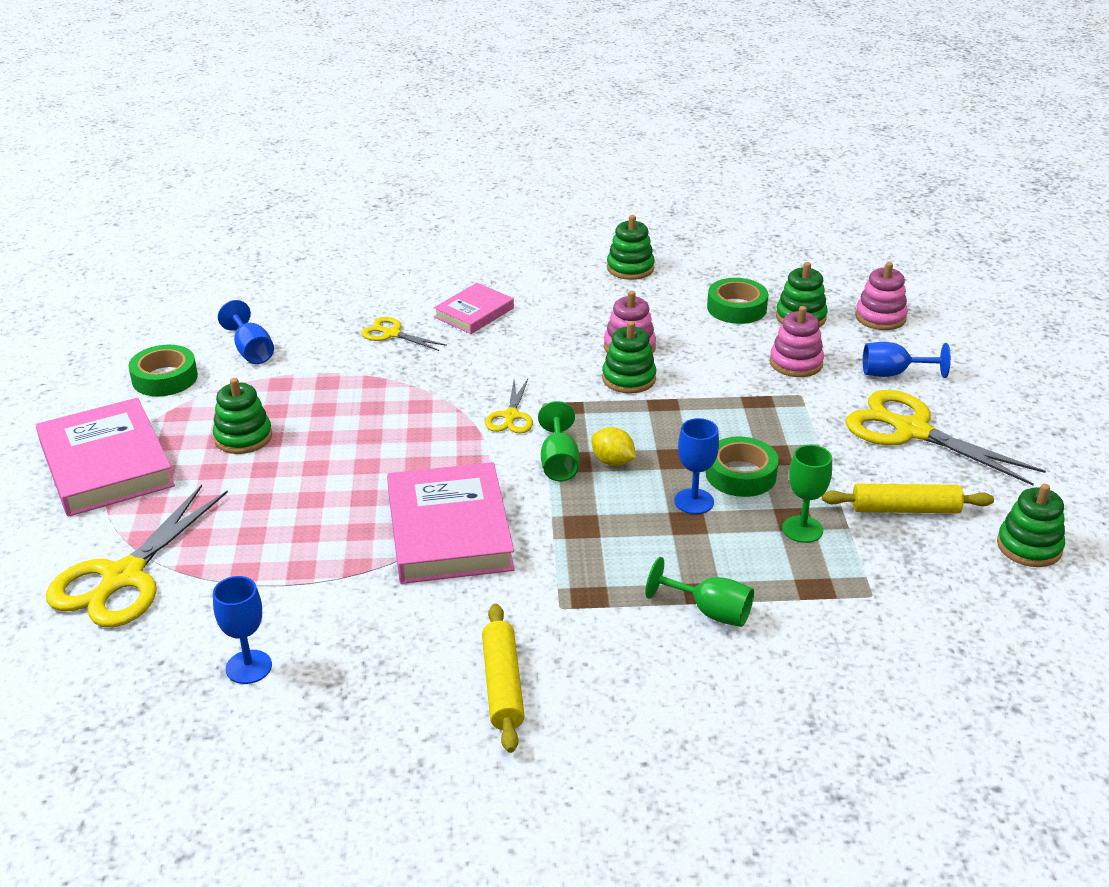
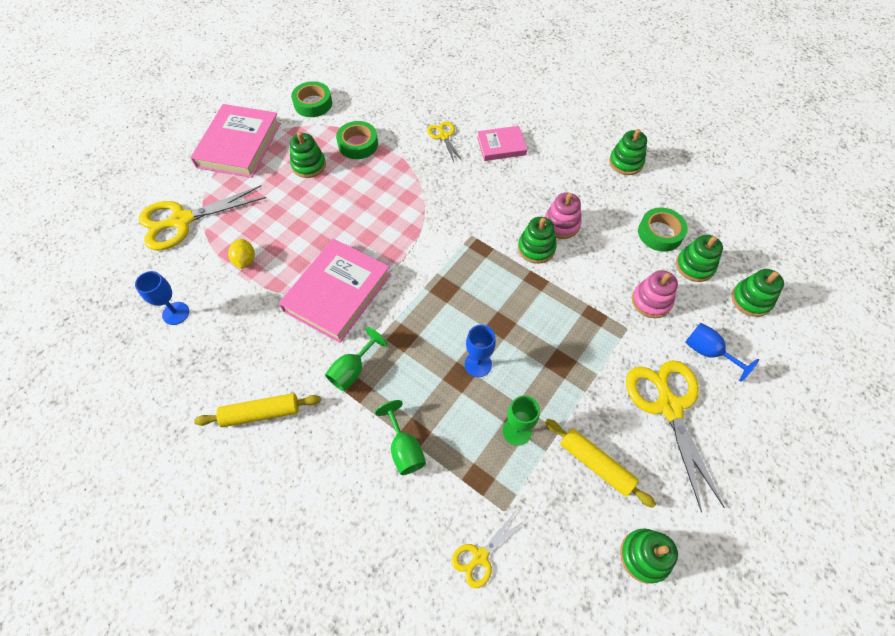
camera: 40 degrees right, 25 degrees up
(251, 351) = (367, 108): blue goblet -> none
(502, 685) = (261, 413): yellow rolling pin -> yellow rolling pin turned 45 degrees clockwise
(511, 416) = (445, 234): yellow scissors -> yellow scissors (480, 556)
(559, 462) = (436, 284): green goblet -> green goblet (352, 370)
(612, 461) = (464, 304): yellow lemon -> yellow lemon (245, 260)
(741, 474) = (525, 364): green tape -> green tape (358, 144)
(880, 317) = (751, 299): pink stacking toy -> green stacking toy

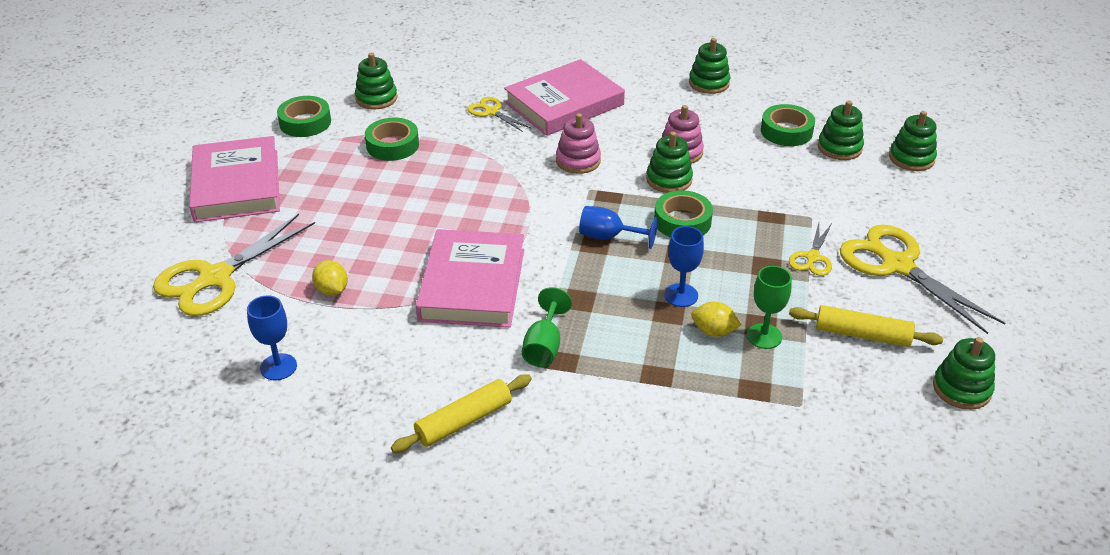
camera: 25 degrees left, 20 degrees down
(309, 165) = (345, 180): green stacking toy -> green stacking toy (376, 98)
(404, 449) = (656, 393): green goblet -> none
(480, 556) = (804, 451): yellow scissors -> yellow scissors (812, 257)
(481, 410) = (713, 331): none -> yellow lemon
(501, 146) = (564, 104): pink book -> pink book, size x1.77
(522, 293) = (682, 221): none -> green tape
(651, 301) = (818, 188): pink stacking toy -> pink stacking toy (578, 161)
(708, 352) = (902, 211): blue goblet -> blue goblet (609, 237)

